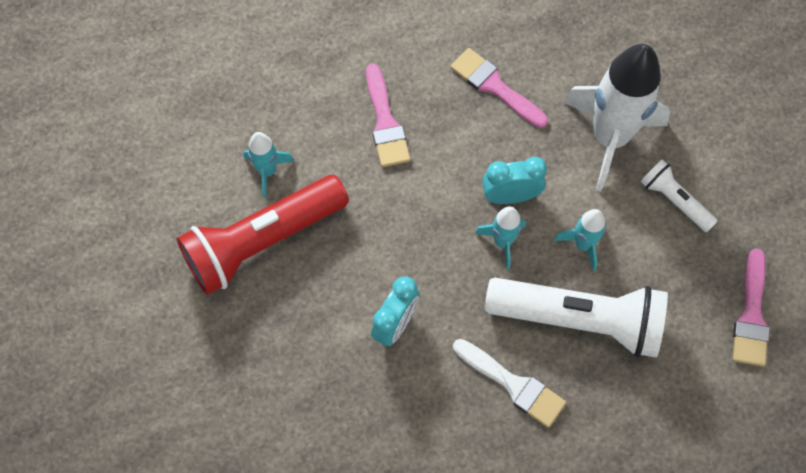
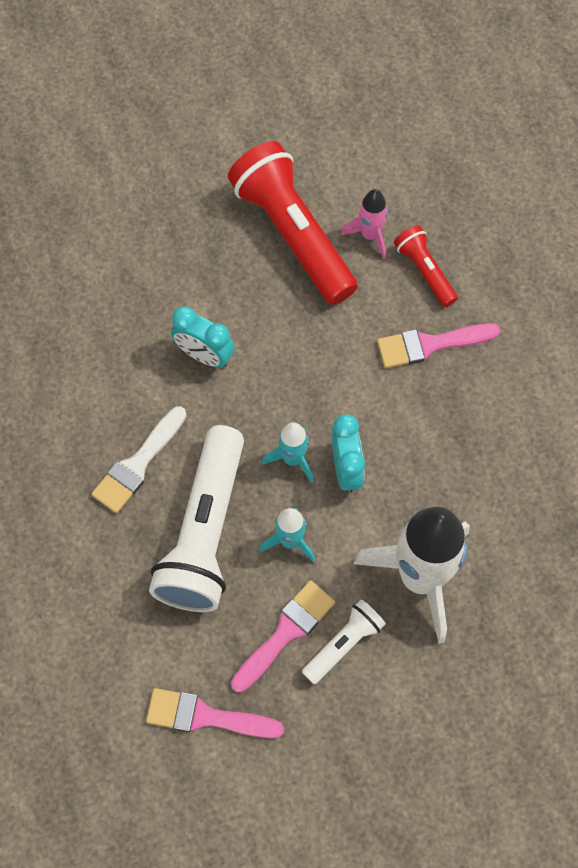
camera: 90 degrees right, 0 degrees up
(267, 171) = (370, 235): turquoise rocket -> pink rocket
(308, 125) = (424, 271): none -> red flashlight
(494, 86) = (480, 456): pink brush -> pink brush (286, 632)

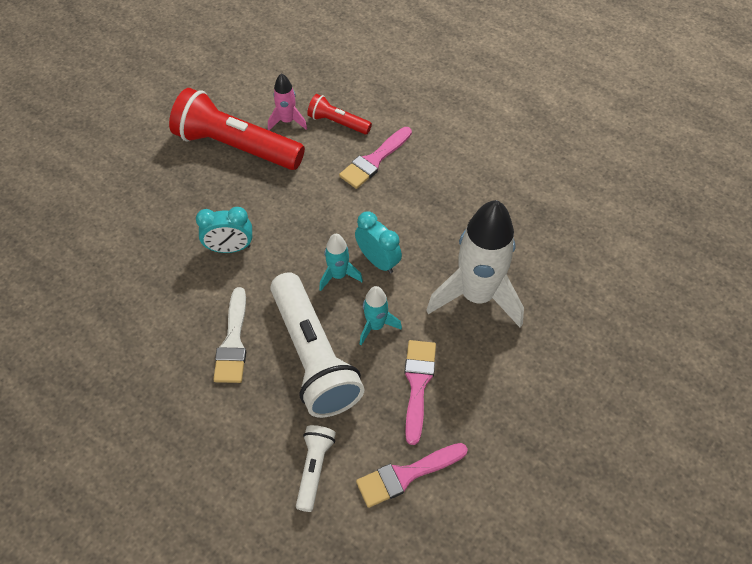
camera: 35 degrees left, 10 degrees down
(343, 644) = (461, 367): white flashlight -> white flashlight (314, 469)

